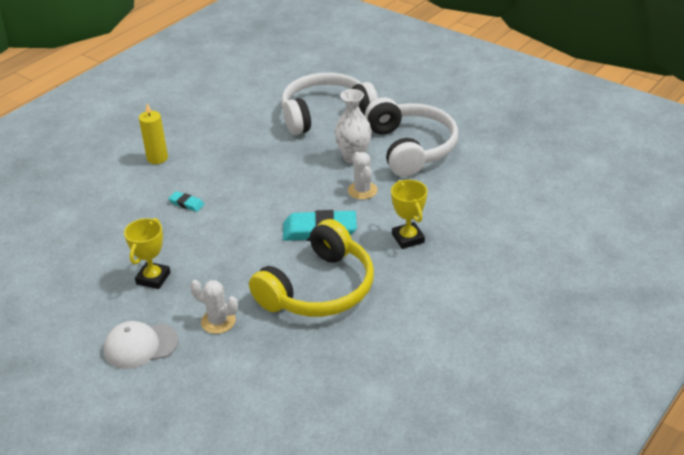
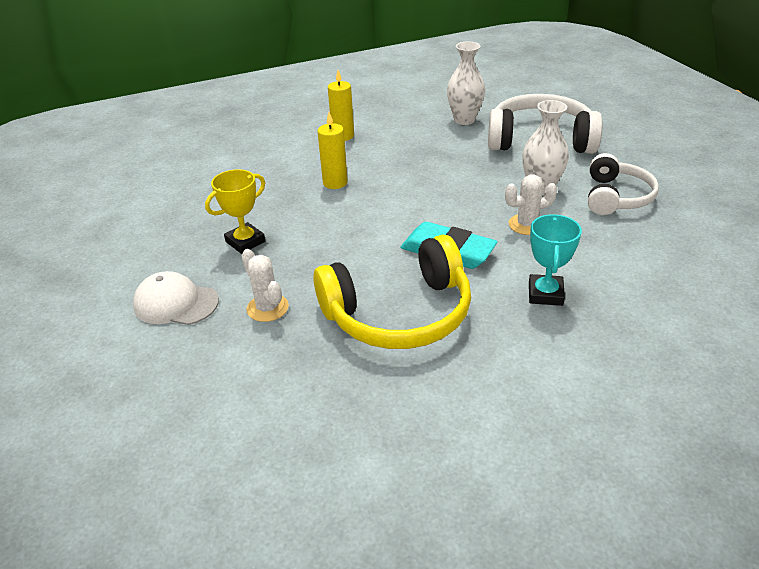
camera: 30 degrees right, 0 degrees up
(186, 203) = (335, 183): turquoise eraser -> yellow candle
(252, 113) = (464, 120): none -> white vase
(362, 190) = (527, 225): white cactus -> white cactus turned 60 degrees clockwise
(408, 238) = (545, 294): yellow trophy -> turquoise trophy
(411, 148) = (616, 197): white headphones -> white headphones, size x0.64

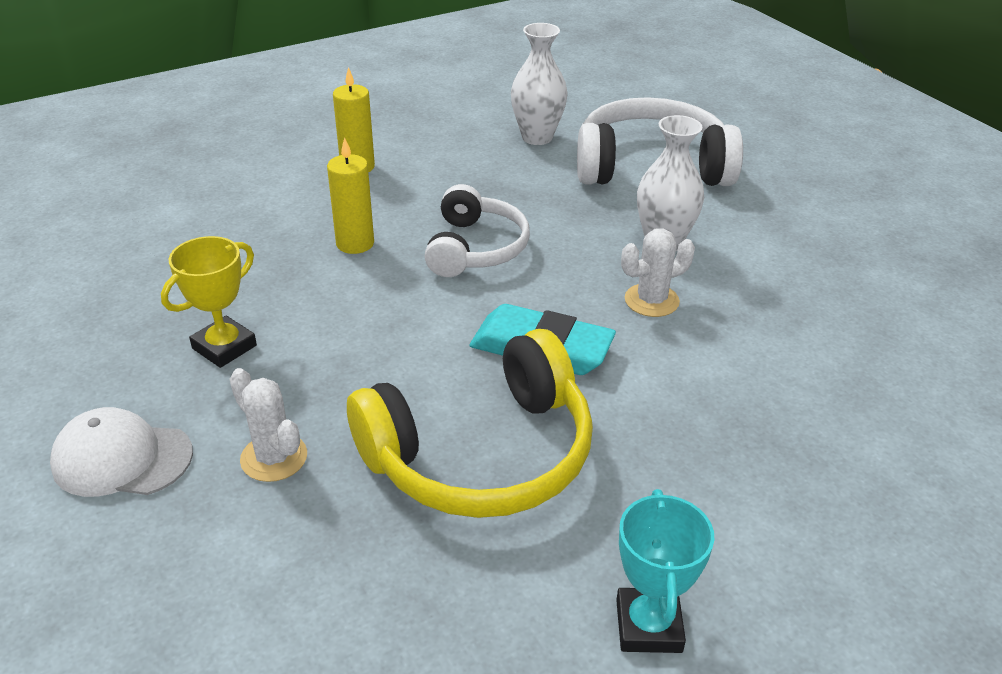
camera: 10 degrees left, 0 degrees up
(545, 294) = (694, 410): turquoise trophy -> turquoise trophy (648, 626)
(616, 197) = (771, 252): white headphones -> white headphones (475, 248)

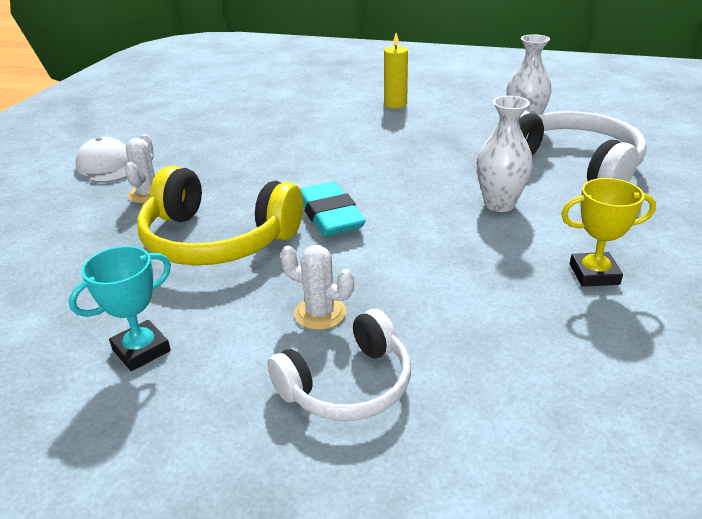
camera: 50 degrees right, 5 degrees down
(224, 347) = (207, 148): yellow trophy -> yellow trophy (594, 274)
(355, 243) = (332, 134): yellow candle -> none
(475, 248) = (384, 160): white headphones -> white headphones (347, 385)
(651, 300) = (433, 226): white cactus -> white cactus (320, 313)

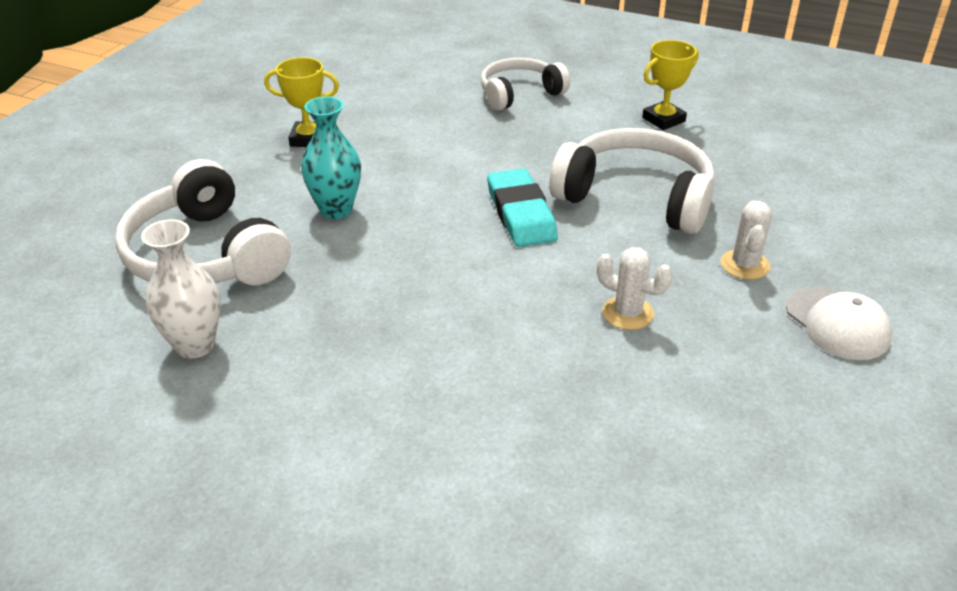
camera: 175 degrees left, 5 degrees up
(141, 350) = (663, 120): turquoise trophy -> yellow trophy
(217, 239) = (636, 197): yellow headphones -> white headphones
(320, 313) = (535, 131): white cactus -> white cactus (628, 313)
(395, 104) = (371, 444): yellow candle -> none
(499, 204) = (336, 209): white vase -> turquoise vase

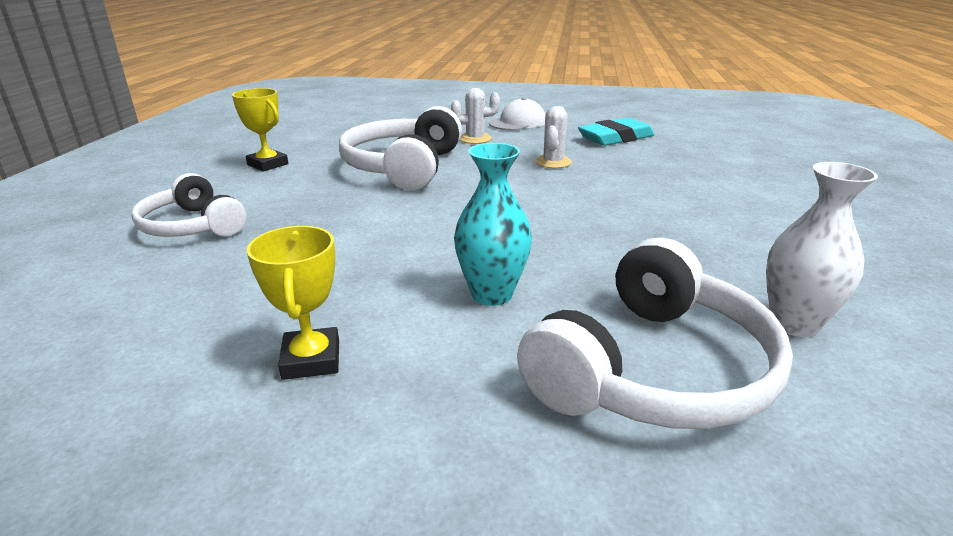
camera: 105 degrees left, 10 degrees down
(521, 214) = (449, 202): turquoise eraser -> turquoise eraser (615, 138)

